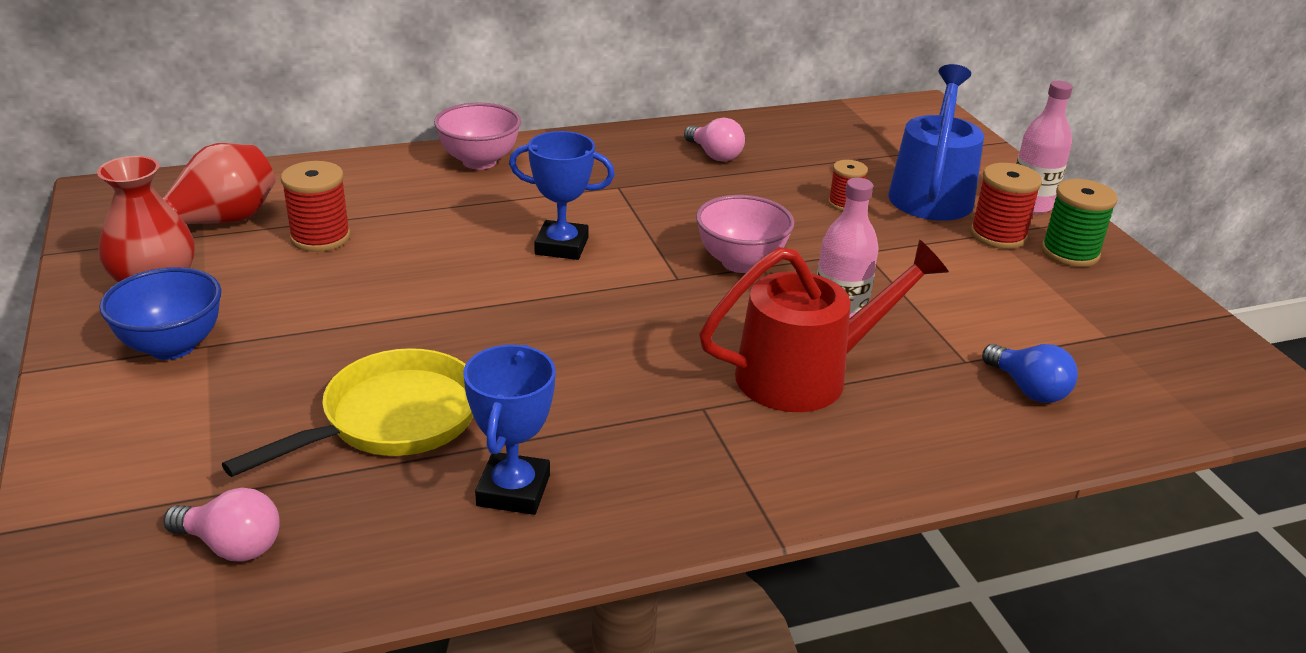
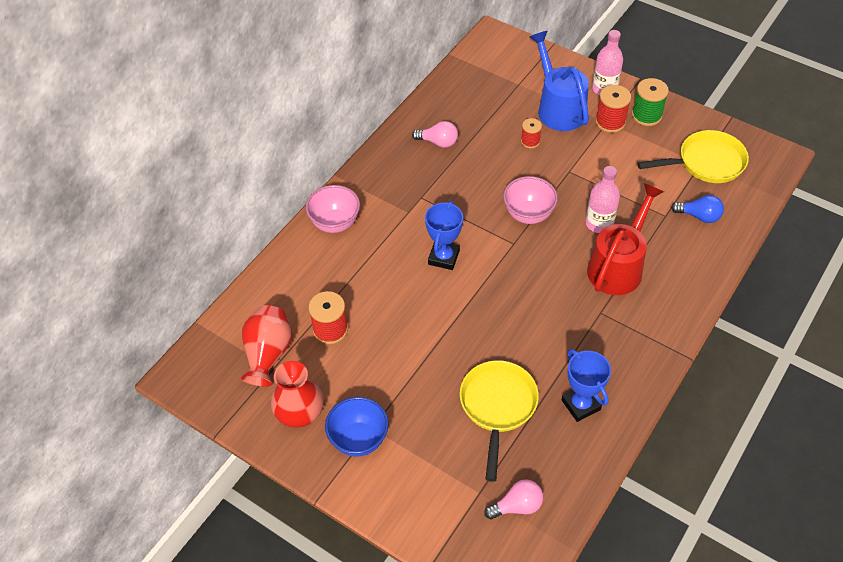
camera: 35 degrees left, 20 degrees up
(561, 246) = (443, 257): blue trophy -> blue trophy turned 45 degrees counterclockwise
(1118, 340) = (706, 163): none -> yellow pan

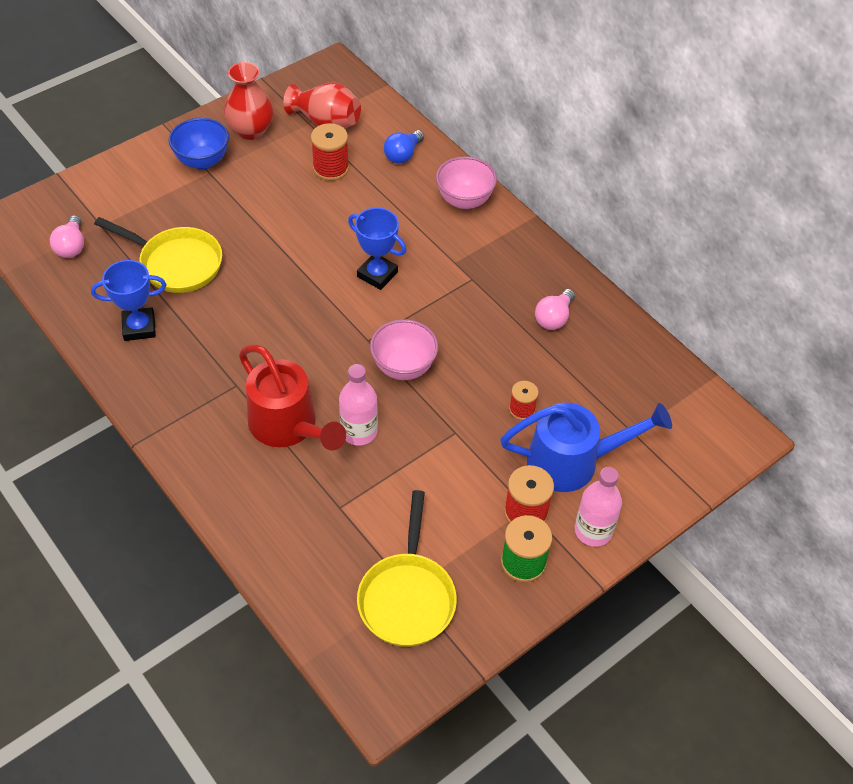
camera: 105 degrees right, 0 degrees up
(699, 216) = (321, 545): blue light bulb -> blue light bulb (403, 155)

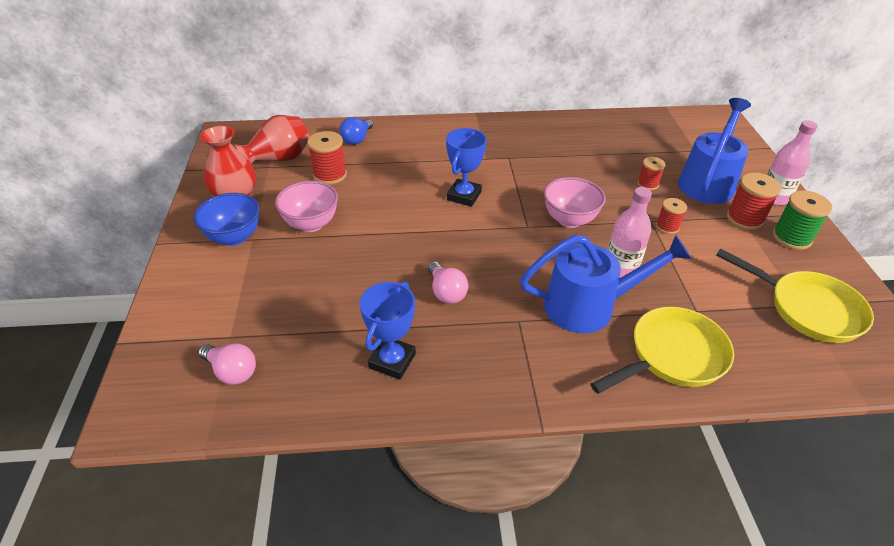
camera: 55 degrees left, 10 degrees down
(176, 263) = (337, 302): yellow pan -> yellow pan (672, 356)
(289, 427) = (590, 306): red watering can -> blue watering can
(377, 274) = (464, 196): blue trophy -> blue trophy turned 45 degrees counterclockwise
(403, 155) = (357, 139): blue light bulb -> blue light bulb turned 45 degrees clockwise
(456, 448) = (667, 227): none -> red spool
(464, 200) = (431, 132): pink bowl -> pink bowl (311, 224)
(554, 318) = (573, 140): pink light bulb -> pink light bulb (446, 292)

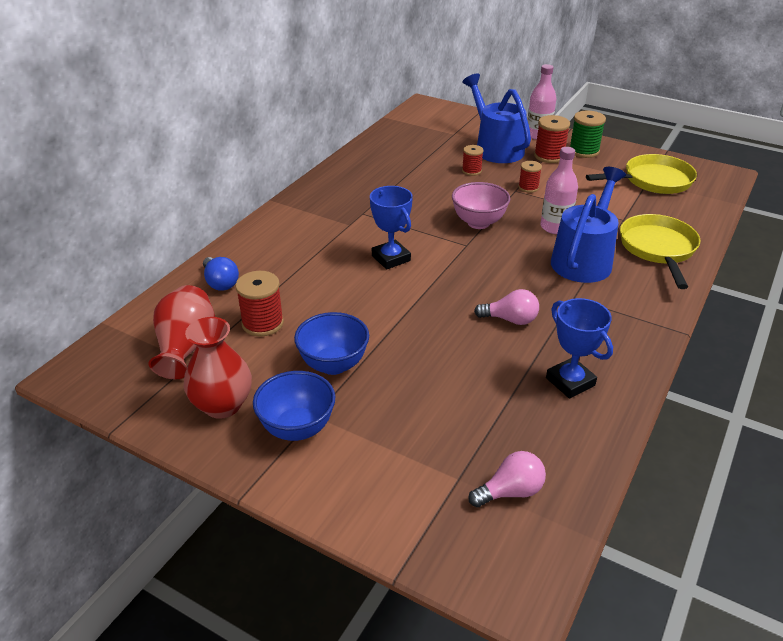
camera: 55 degrees left, 5 degrees down
(311, 224) = (333, 364): pink bowl -> blue bowl

